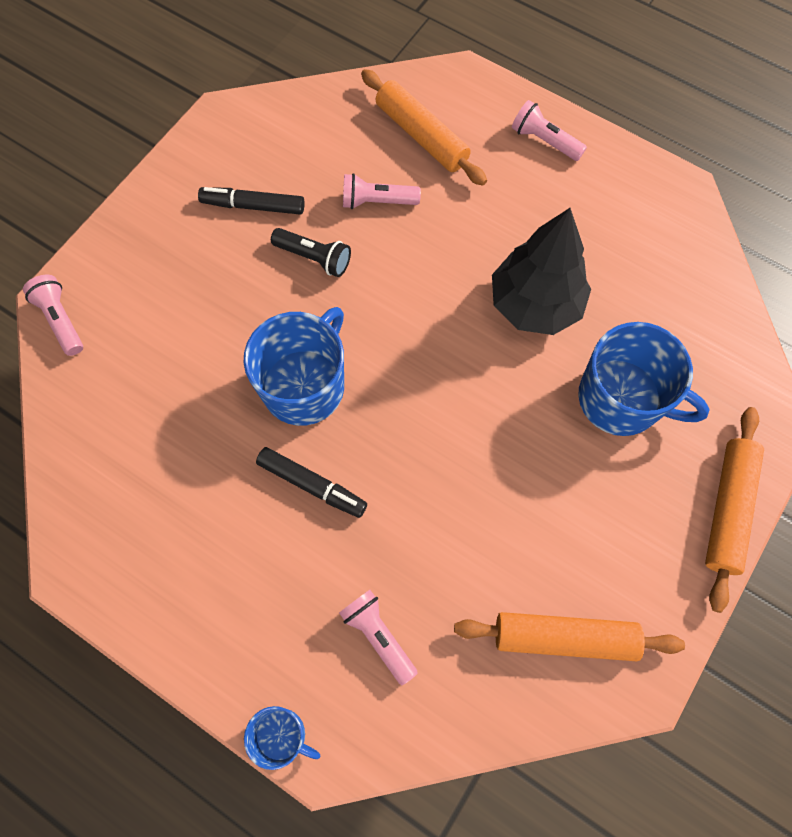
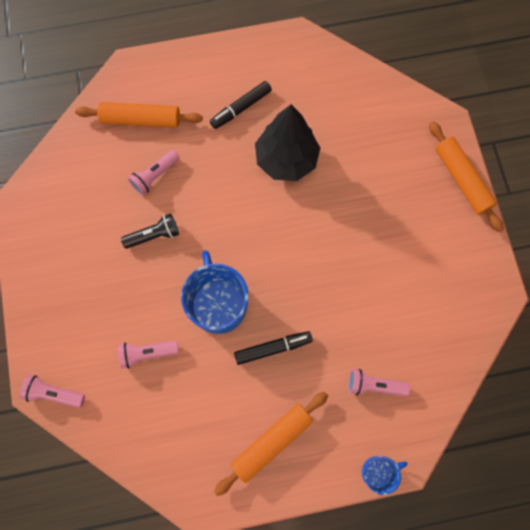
camera: 45 degrees left, 5 degrees up
(253, 206) = (91, 237): black marker -> black marker (241, 108)
(544, 141) = (206, 68): pink flashlight -> pink flashlight (147, 353)
(564, 637) = (450, 304): orange rolling pin -> orange rolling pin (271, 442)
(621, 399) = (370, 170): blue mug -> none

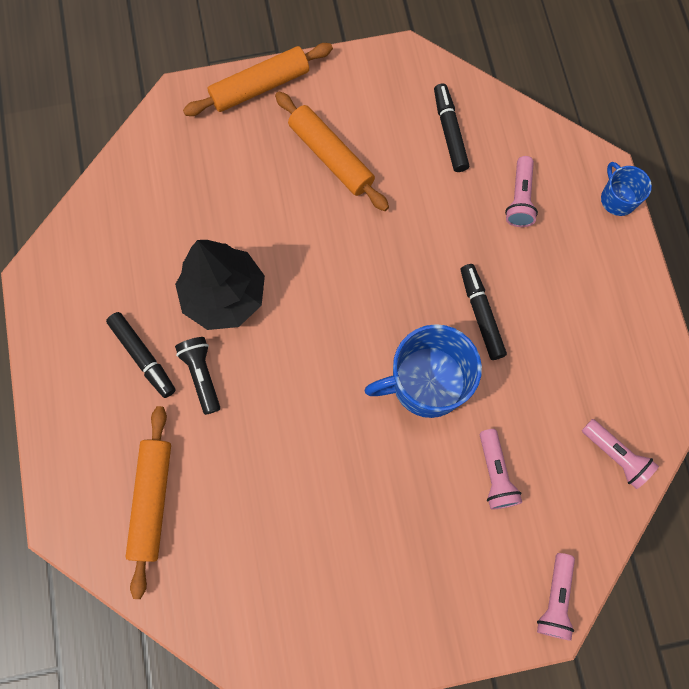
camera: 90 degrees left, 0 degrees up
(154, 235) = (331, 472): black flashlight -> black flashlight (202, 375)
(155, 176) = (243, 475): pink flashlight -> pink flashlight (615, 455)
(271, 442) = (594, 316): orange rolling pin -> orange rolling pin (331, 157)
(432, 329) = (449, 132): none -> black marker

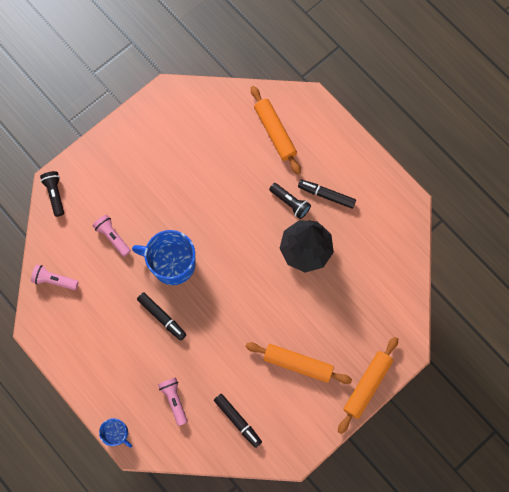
camera: 150 degrees right, 0 degrees up
(426, 382) = (172, 263): blue mug -> blue mug turned 120 degrees counterclockwise
(555, 599) = (55, 194): pink flashlight -> black flashlight

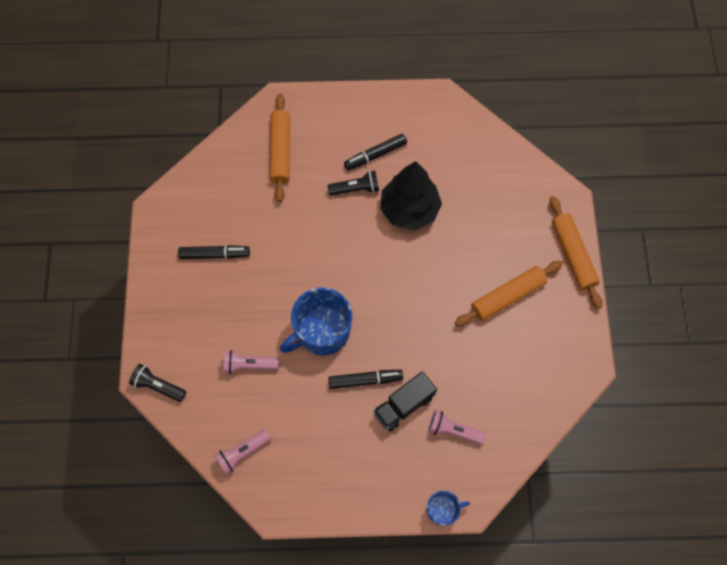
camera: 50 degrees left, 5 degrees down
(165, 355) = (404, 405): none -> black truck
(238, 420) = (518, 388): black marker -> black marker (215, 254)
(275, 132) = (280, 151): orange rolling pin -> orange rolling pin turned 75 degrees clockwise

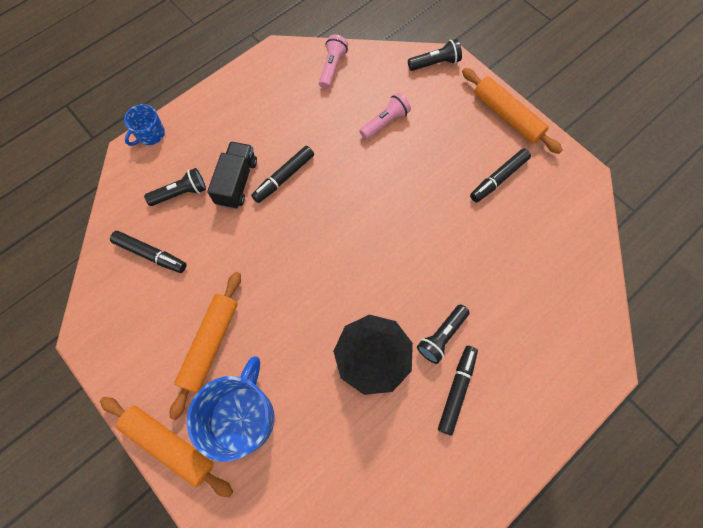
camera: 140 degrees right, 0 degrees up
(280, 151) = (546, 315): orange rolling pin -> orange rolling pin (507, 116)
(322, 331) = (352, 187): blue mug -> blue mug (243, 417)
(453, 430) = (180, 193): pink flashlight -> black flashlight
(508, 395) = (151, 254): none -> black marker

